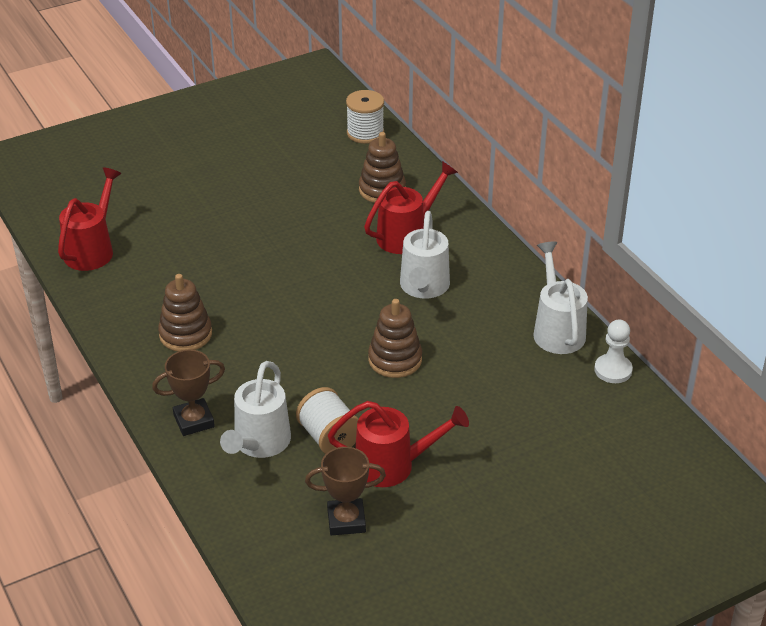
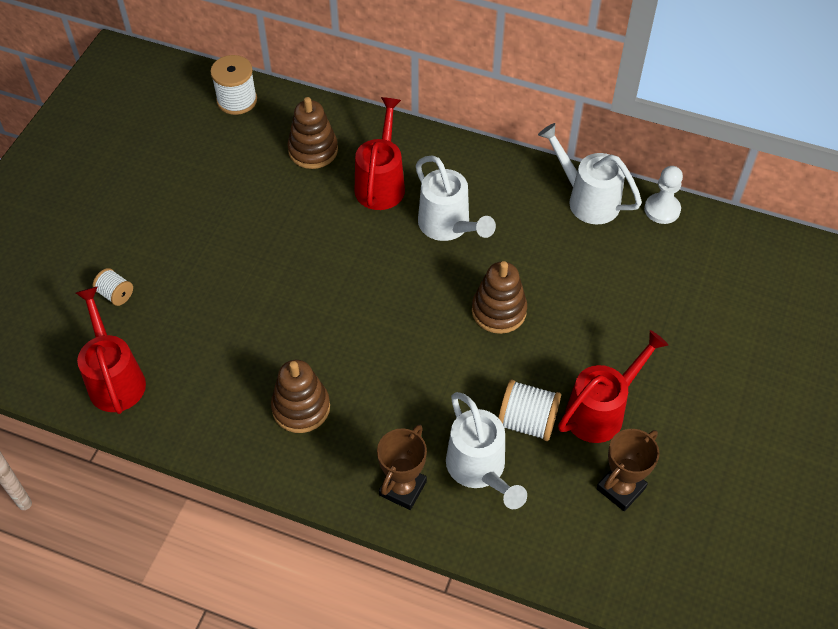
camera: 40 degrees left, 15 degrees up
(149, 204) = (116, 294): none -> white spool

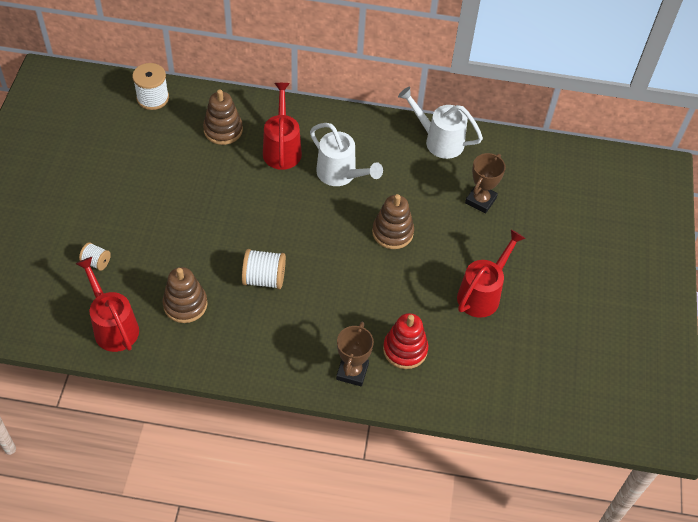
camera: 15 degrees left, 0 degrees up
(301, 408) = (262, 325): brown stacking toy -> brown stacking toy (185, 304)
(479, 470) = (405, 349): white watering can -> red stacking toy
(527, 422) = (431, 310): white spool -> white spool (264, 278)
(620, 488) = (508, 346): brown trophy -> brown trophy (480, 200)
(662, 209) = (494, 141): white pawn -> none

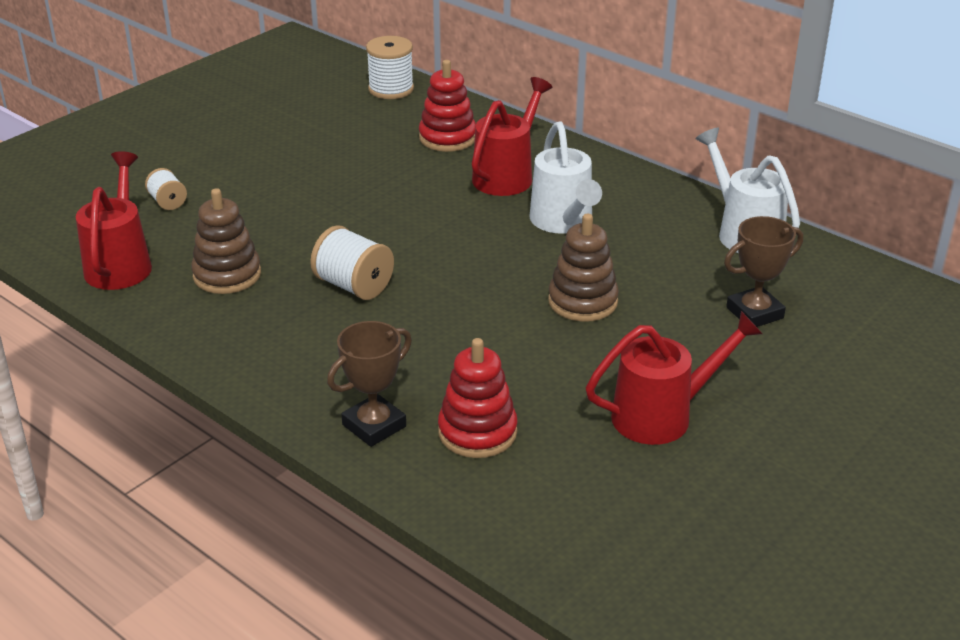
camera: 35 degrees right, 20 degrees down
(223, 130) = (447, 138): brown stacking toy -> red stacking toy

